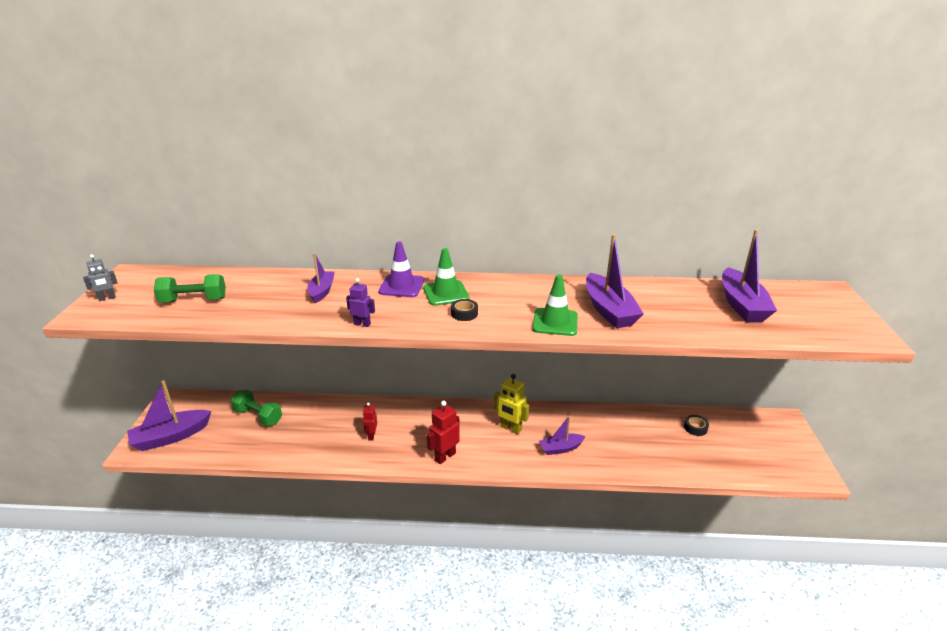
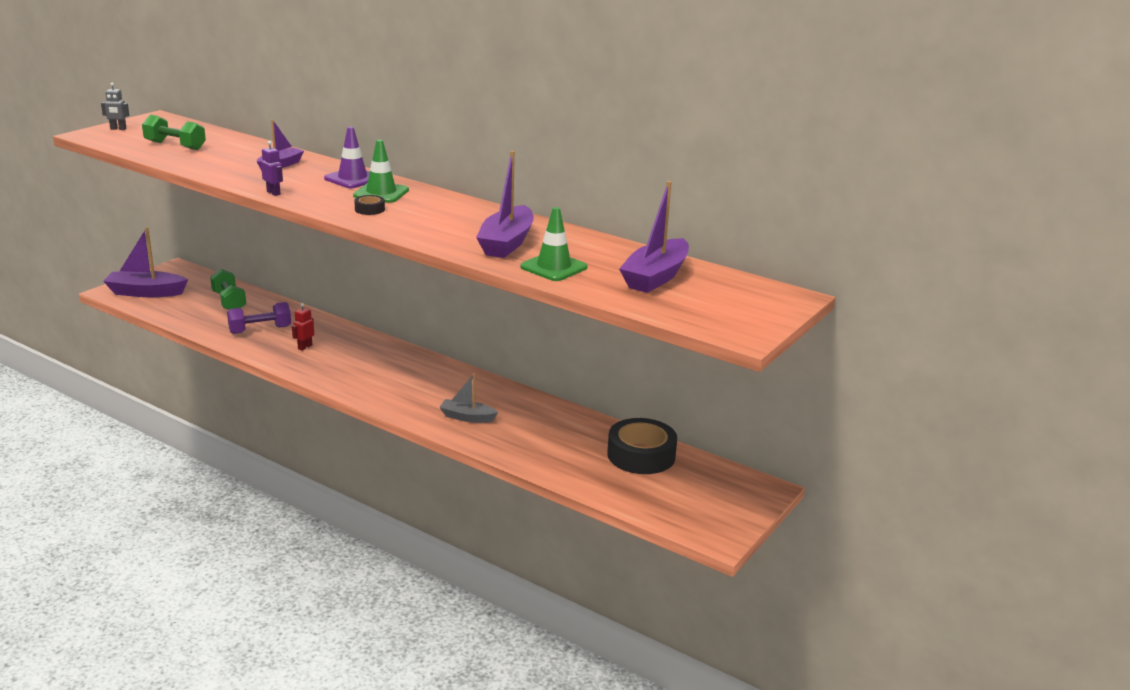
camera: 30 degrees right, 5 degrees down
(316, 434) = (260, 330): none -> purple dumbbell
(445, 456) = (348, 383): red robot -> none
(510, 428) = (440, 386): yellow robot -> none
(555, 322) = (437, 236): green traffic cone -> green traffic cone (553, 267)
(560, 448) = (467, 417): purple boat -> grey boat
(695, 428) = (641, 455): black tape -> black tape, size x2.26

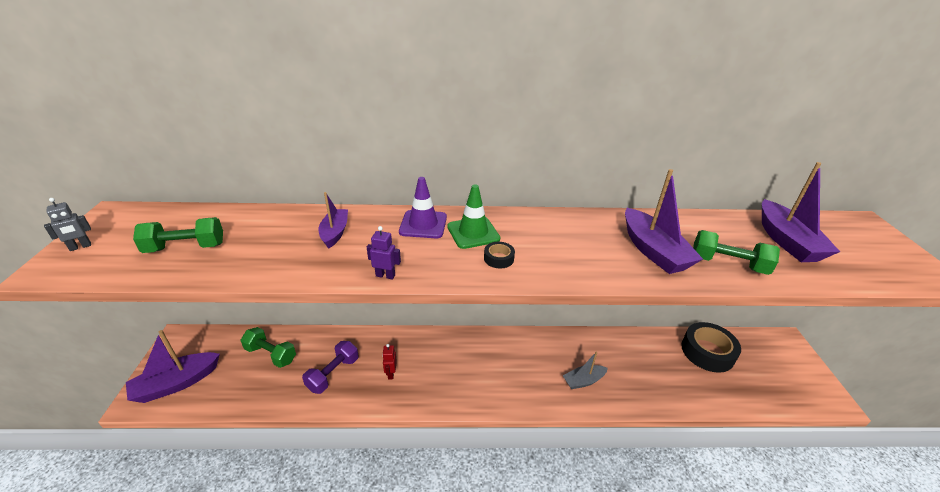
camera: 35 degrees left, 10 degrees up
(553, 267) = (728, 264): green traffic cone -> green dumbbell

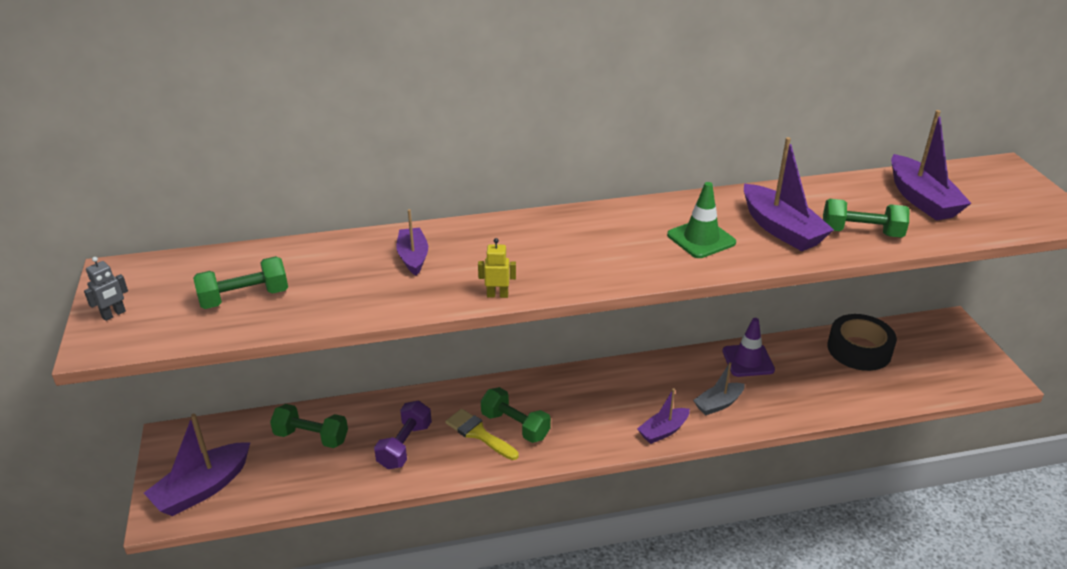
camera: 10 degrees left, 0 degrees up
(385, 275) = (497, 295): purple robot -> yellow robot
(391, 373) = (478, 433): red robot -> yellow brush
(420, 372) = (515, 425): none -> green dumbbell
(423, 224) = (513, 234): purple traffic cone -> purple traffic cone (748, 360)
(473, 233) = (575, 236): green traffic cone -> green traffic cone (701, 239)
(498, 258) = (615, 260): black tape -> none
(533, 397) = (663, 431): none -> purple boat

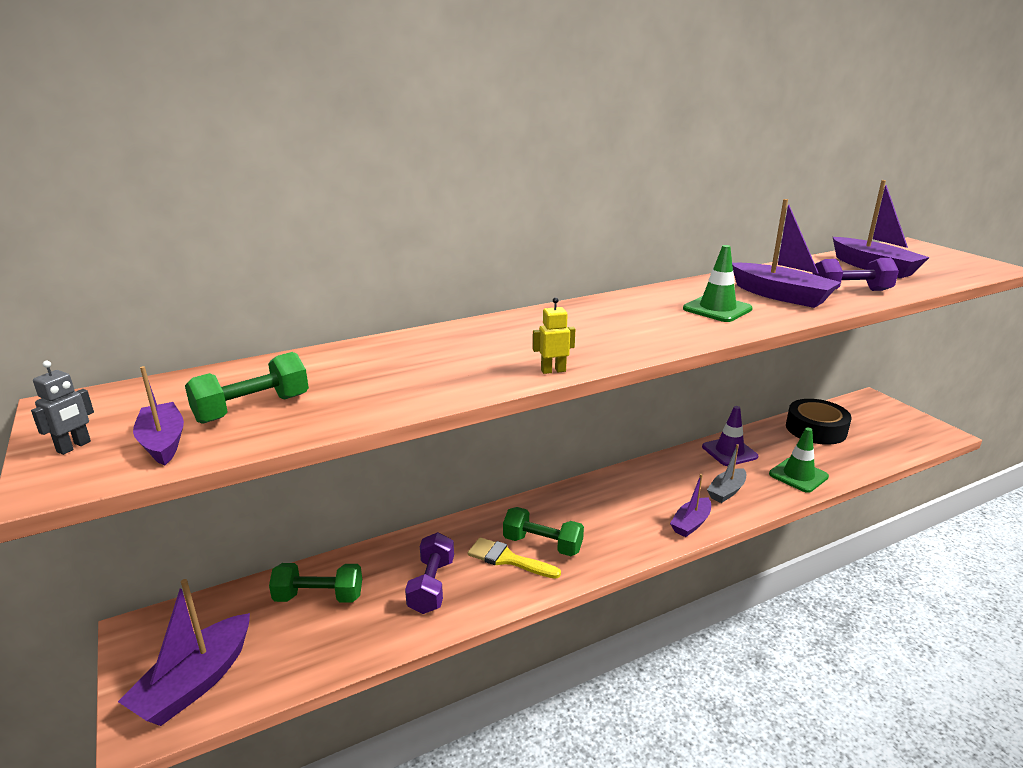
camera: 15 degrees left, 10 degrees down
(413, 257) = (438, 352): purple boat -> purple boat (163, 442)
(803, 400) = (798, 475): none -> green traffic cone
(861, 232) = (850, 291): green dumbbell -> purple dumbbell

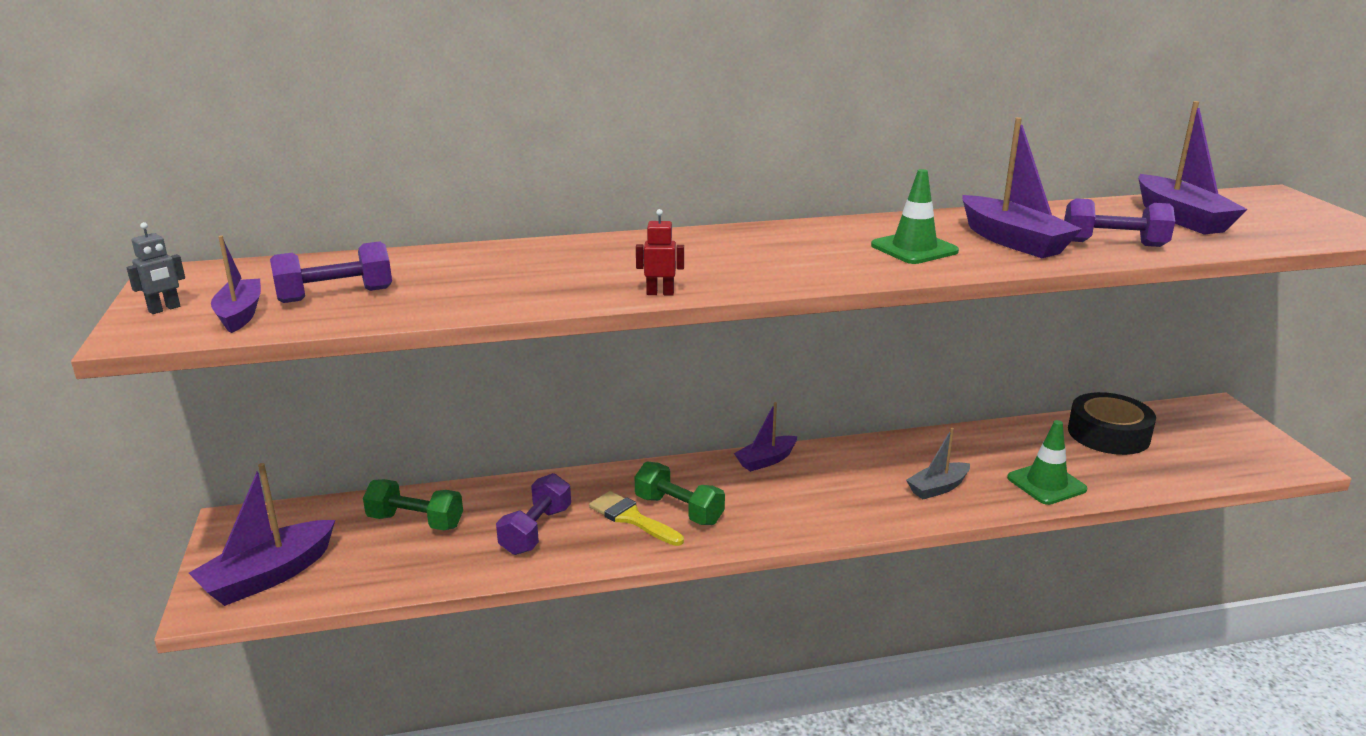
camera: 15 degrees right, 0 degrees up
(252, 408) = (335, 295): green dumbbell -> purple dumbbell
(553, 370) = (660, 293): yellow robot -> red robot
(691, 523) = (870, 515): purple boat -> purple boat (766, 460)
(729, 452) = (970, 445): purple traffic cone -> none

